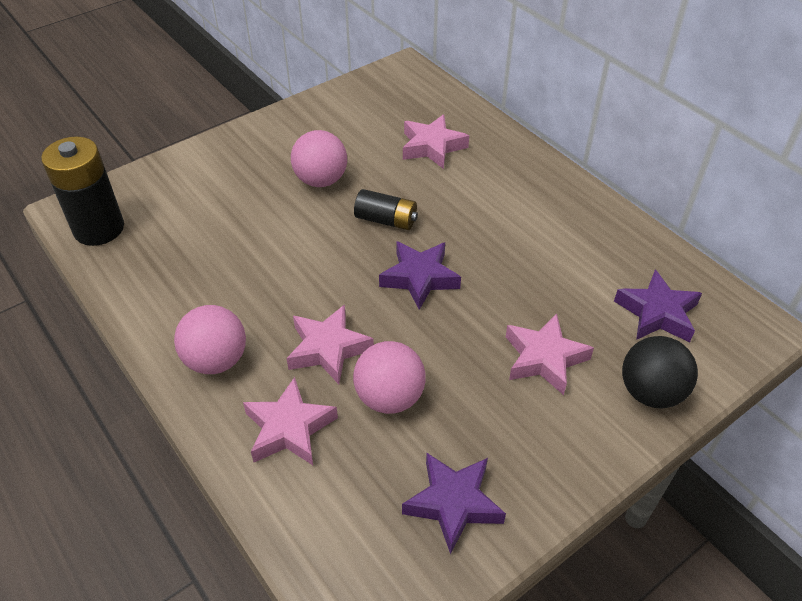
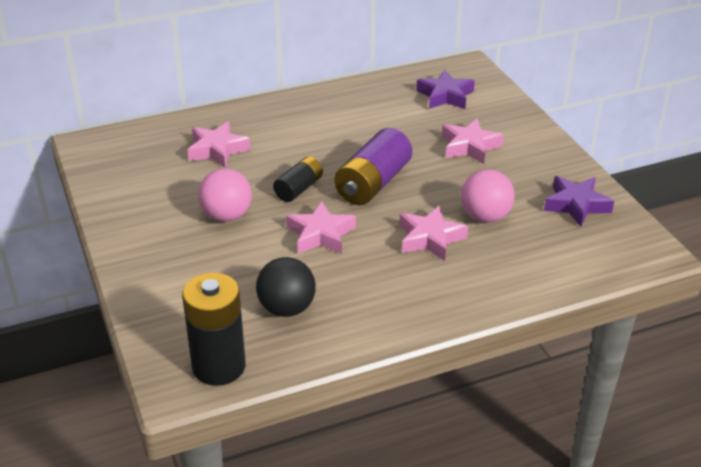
camera: 75 degrees left, 10 degrees down
(216, 360) = (423, 298): pink ball -> none
(289, 428) = (501, 267): pink star -> pink star (320, 235)
(420, 278) = (373, 183): purple star -> purple battery
(650, 392) = (508, 115): black ball -> black ball (286, 308)

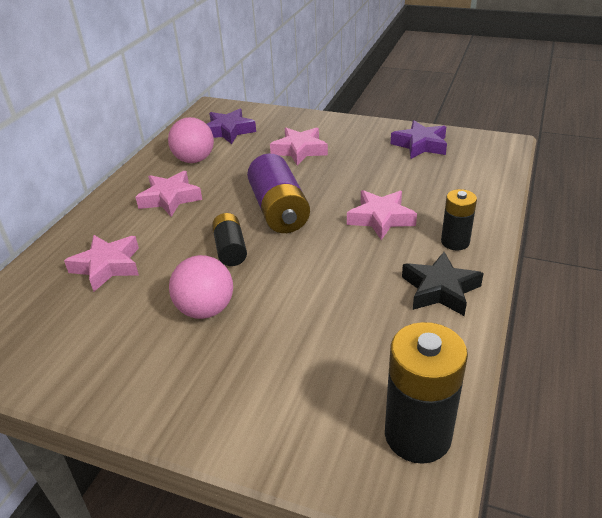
camera: 45 degrees left, 0 degrees up
(286, 308) = (380, 341): black ball -> none
(320, 235) = (305, 269): pink star -> pink star (170, 198)
(377, 311) = (440, 290): none -> black star
(449, 292) = (455, 242): none -> black battery
(485, 217) = (386, 183): pink ball -> pink ball (194, 160)

